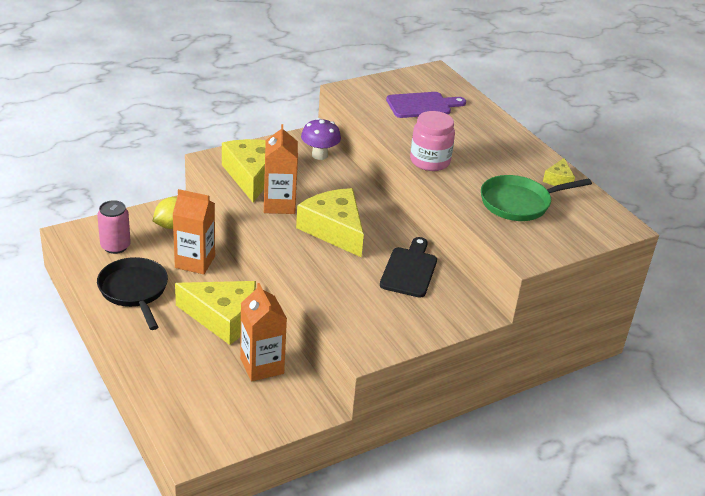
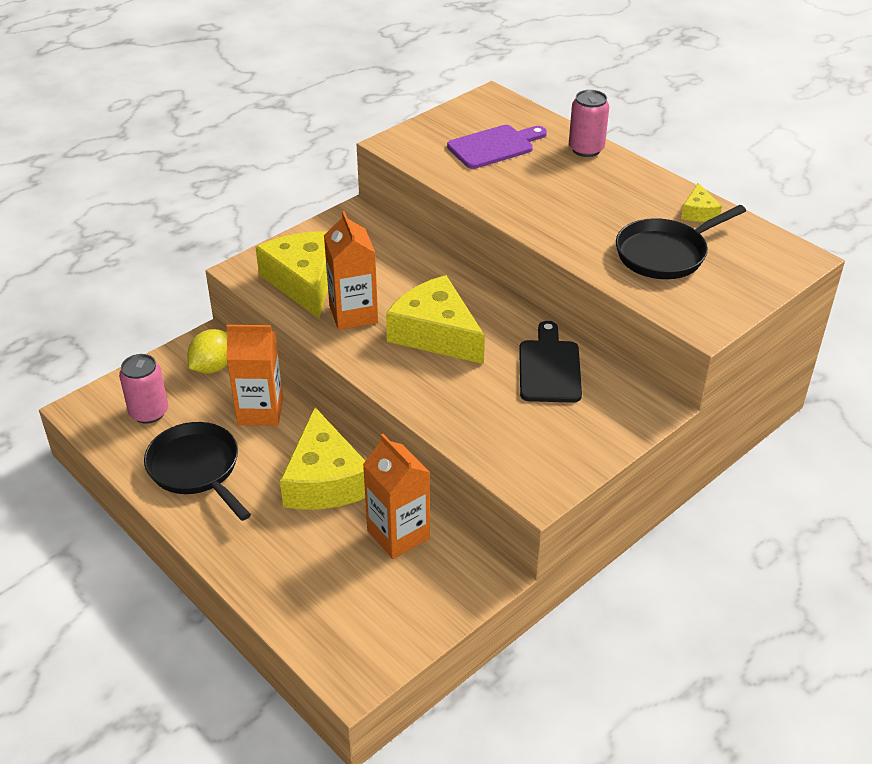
camera: 10 degrees left, 5 degrees up
(223, 318) = (325, 480): yellow cheese -> yellow cheese turned 75 degrees clockwise
(319, 155) = (378, 236): purple mushroom -> none
(430, 161) = (535, 220): pink jar -> none
(491, 120) = (586, 149): none -> pink can
(519, 203) = (665, 254): green pan -> black pan

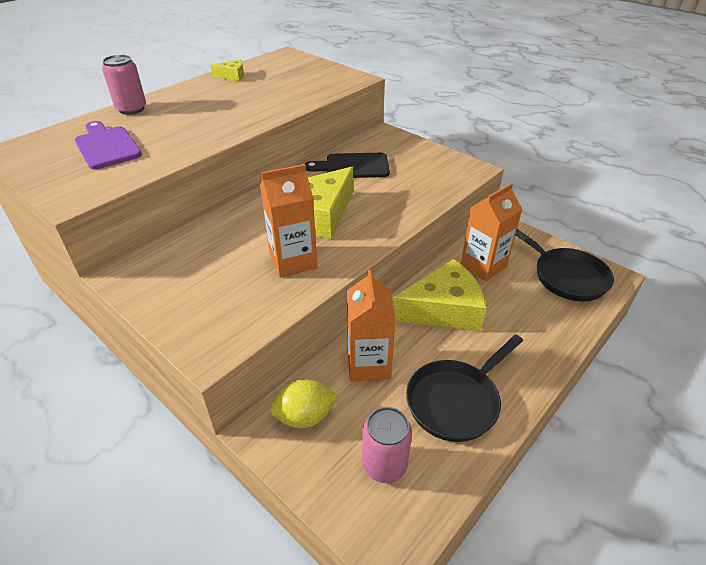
camera: 95 degrees left, 0 degrees up
(213, 367) = (304, 416): yellow lemon -> yellow lemon turned 45 degrees counterclockwise
(304, 281) = (238, 300): yellow cheese -> none
(665, 254) = (281, 86): black pan -> black pan (566, 276)

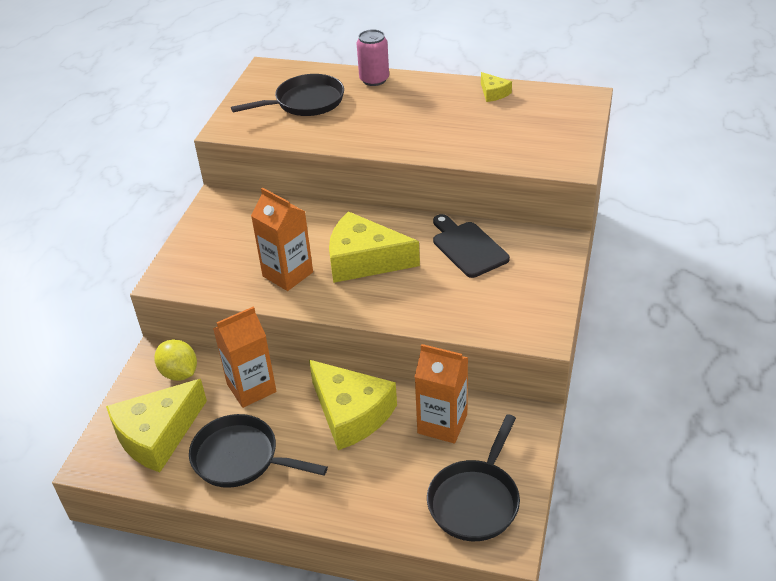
camera: 65 degrees right, 0 degrees up
(107, 146) = (305, 102): purple cutting board -> black pan
(384, 465) = (157, 435): pink can -> yellow cheese

